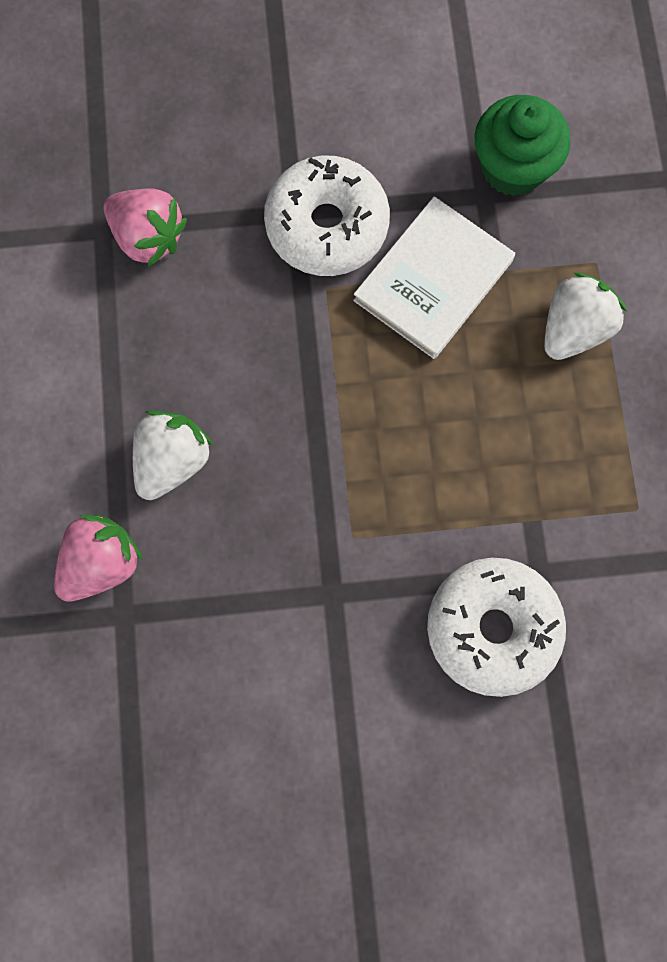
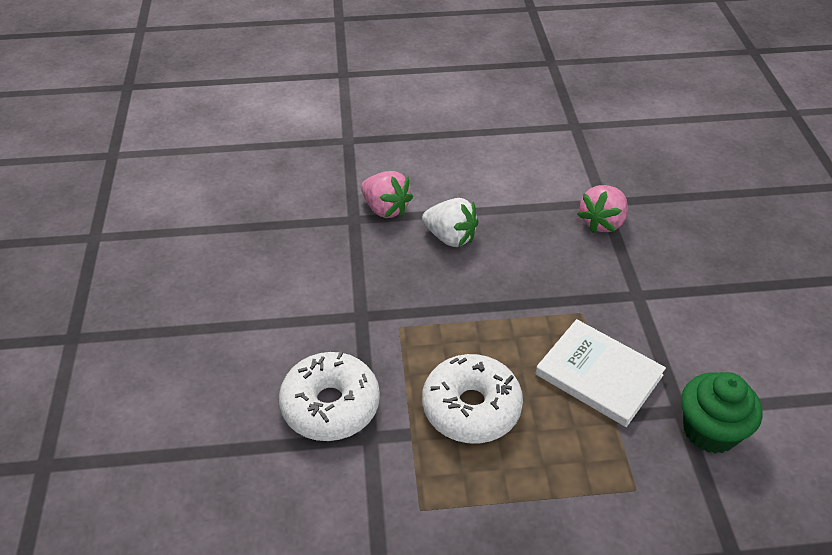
camera: 90 degrees right, 30 degrees down
(327, 226) = (630, 312): white donut -> white donut (471, 408)
(573, 329) = (572, 469): white strawberry -> none

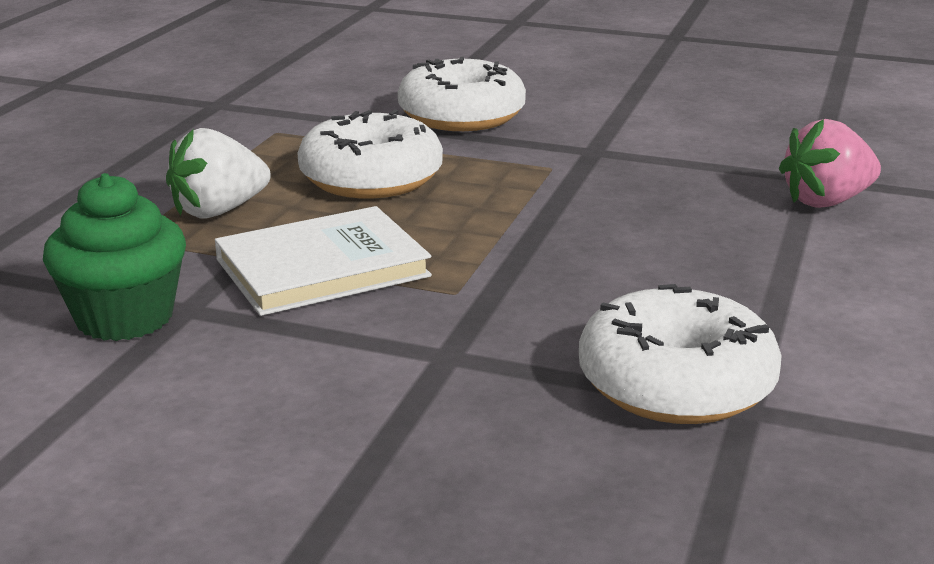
camera: 115 degrees right, 20 degrees down
(450, 237) = (721, 233): white strawberry -> white strawberry (219, 211)
(602, 222) = (676, 384): pink strawberry -> white donut

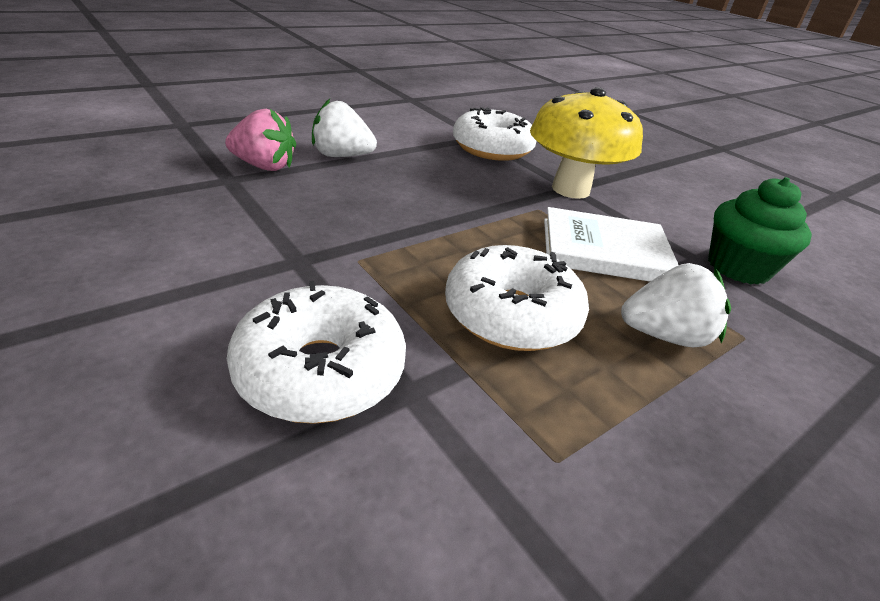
camera: 150 degrees left, 10 degrees up
(444, 350) = (570, 189): none -> yellow mushroom
(805, 252) = (341, 156): none -> white strawberry

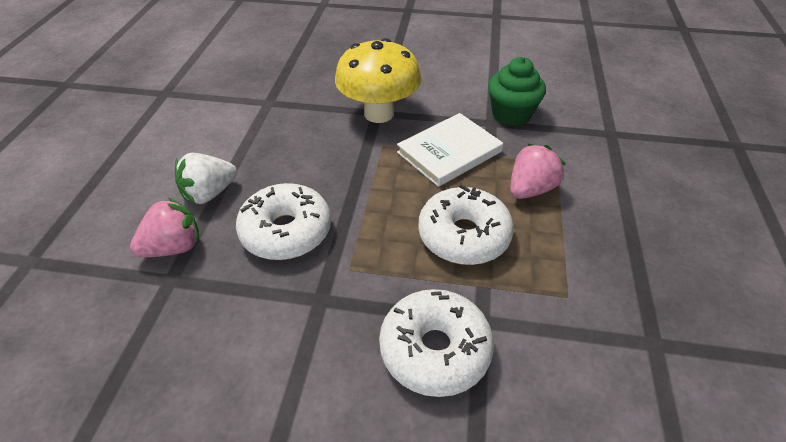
camera: 40 degrees left, 10 degrees up
(492, 149) = (291, 109): white donut -> white donut (286, 231)
(664, 335) = (530, 189): white strawberry -> pink strawberry

